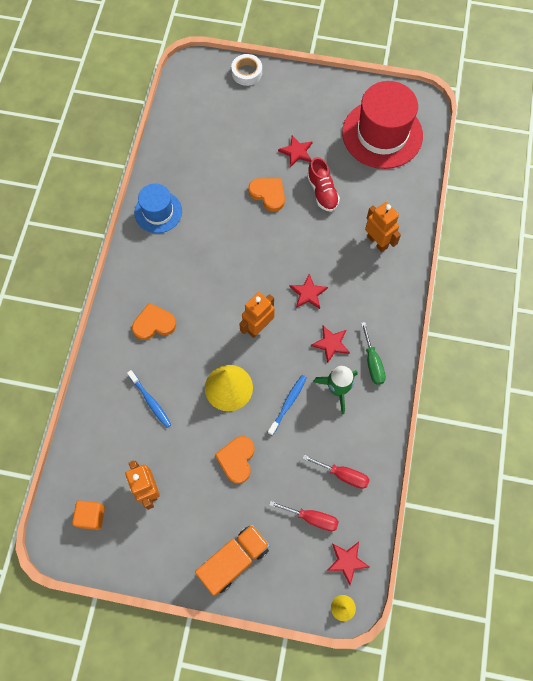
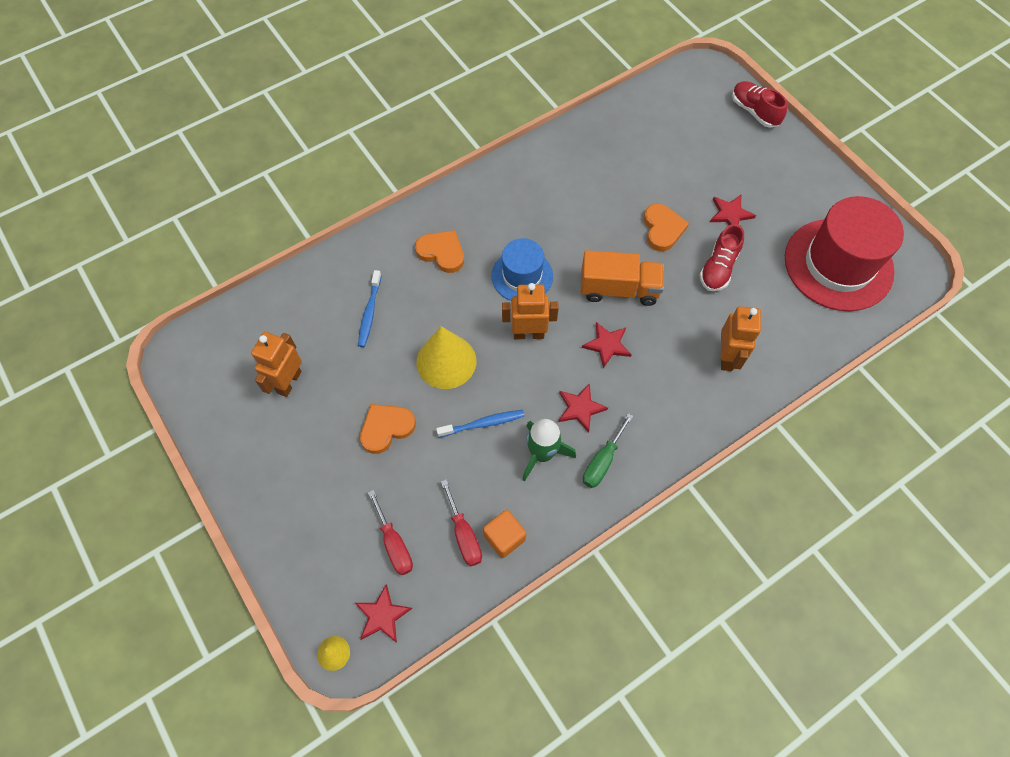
camera: 45 degrees right, 5 degrees down
(91, 516) = (223, 360): orange cube -> orange cube (504, 537)
(158, 212) = (545, 165): blue hat -> blue hat (522, 276)
(234, 560) = (290, 511): orange truck -> orange truck (619, 289)
(247, 73) = (754, 111): white tape -> red shoe

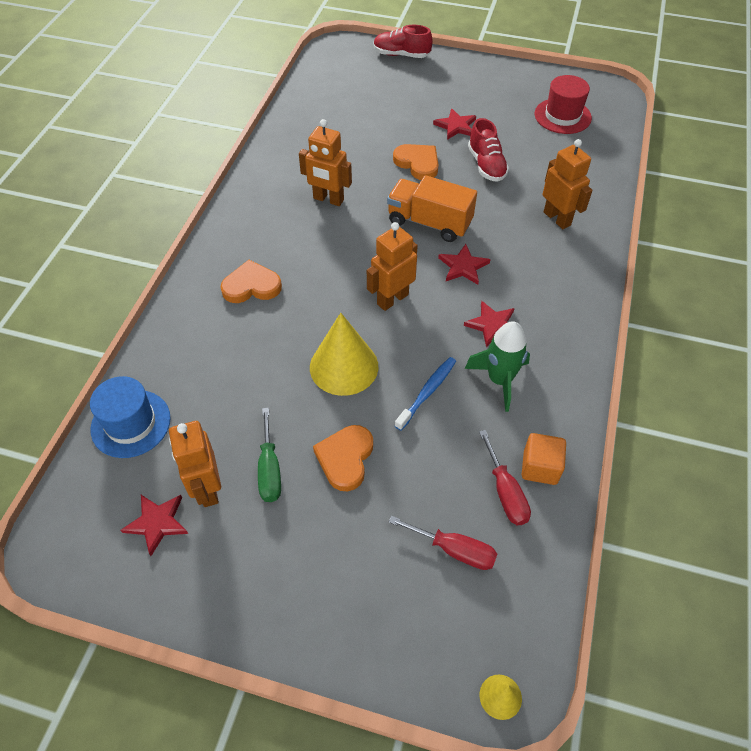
camera: 40 degrees left, 10 degrees down
(369, 312) = (231, 375): blue toothbrush -> none
(382, 615) = (509, 621): red star -> red star (157, 523)
(464, 535) = (505, 492): red screwdriver -> red screwdriver turned 45 degrees clockwise
(522, 276) = (341, 261): blue hat -> blue hat (131, 423)
(561, 216) = (328, 199): none -> orange robot
(602, 461) = (551, 351): green screwdriver -> green screwdriver (269, 469)
(619, 289) = (429, 222): orange truck -> orange truck turned 120 degrees counterclockwise
(838, 264) = (562, 116): red hat -> red hat, size x0.57

